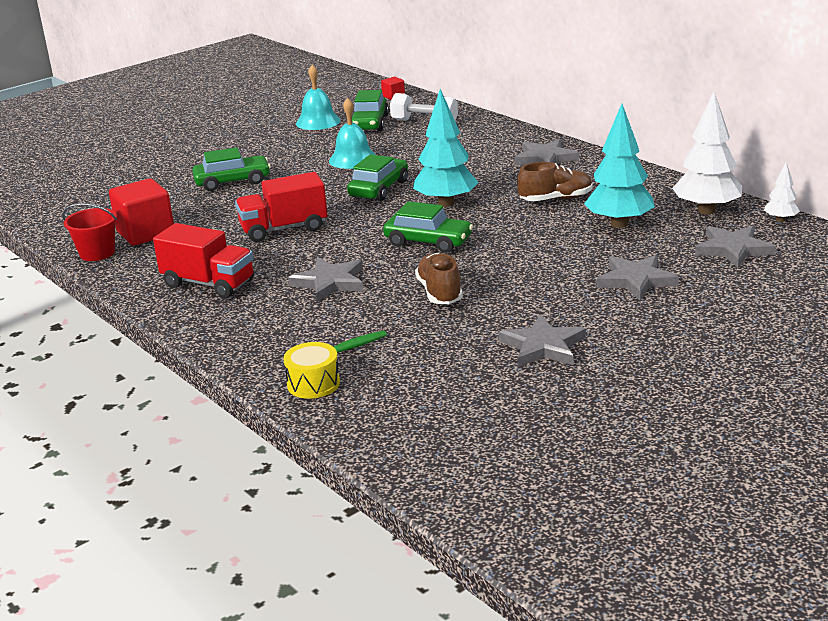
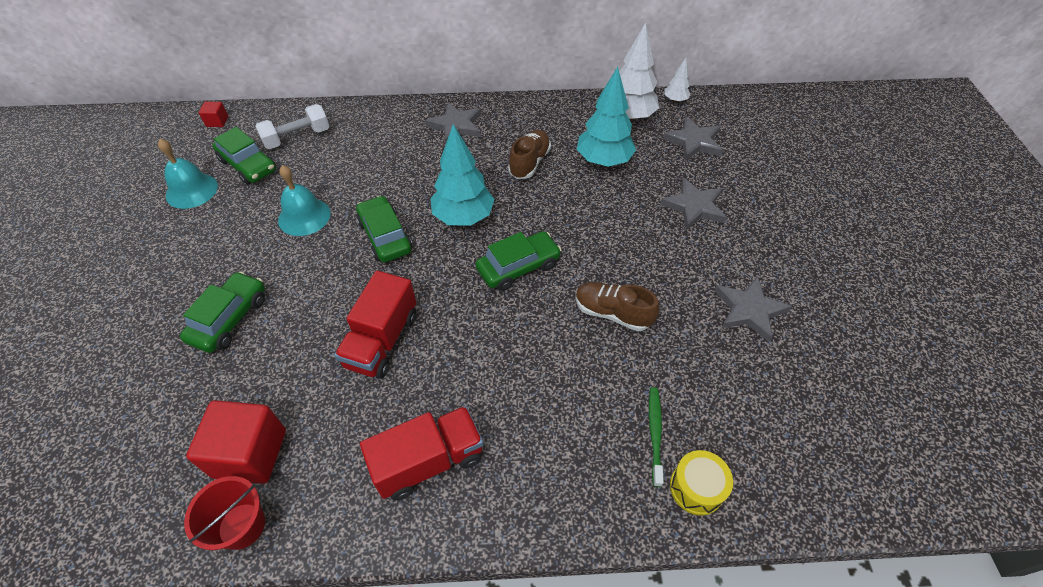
camera: 55 degrees left, 25 degrees up
(330, 282) = (523, 370): grey star -> none

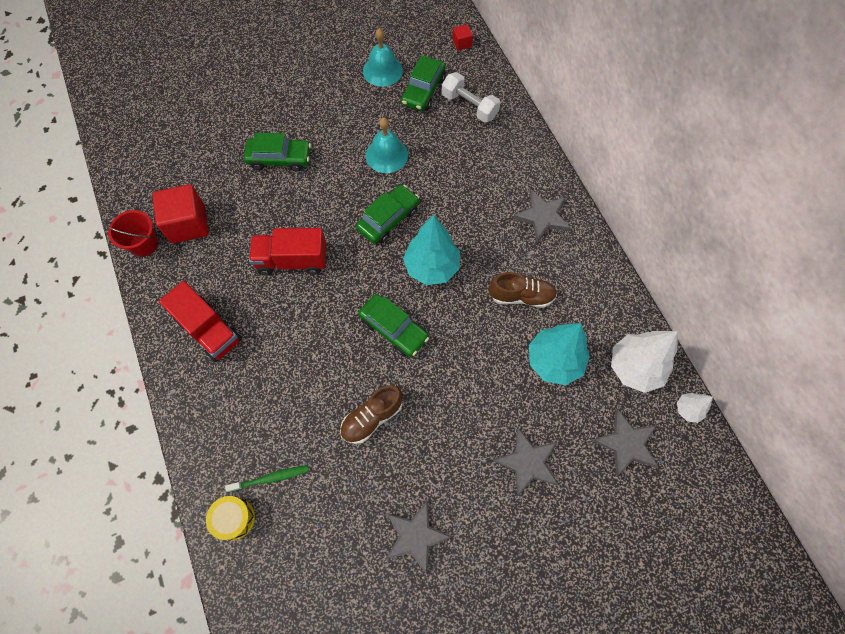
camera: 70 degrees right, 15 degrees up
(612, 313) = (372, 418): brown shoe -> brown shoe turned 135 degrees counterclockwise

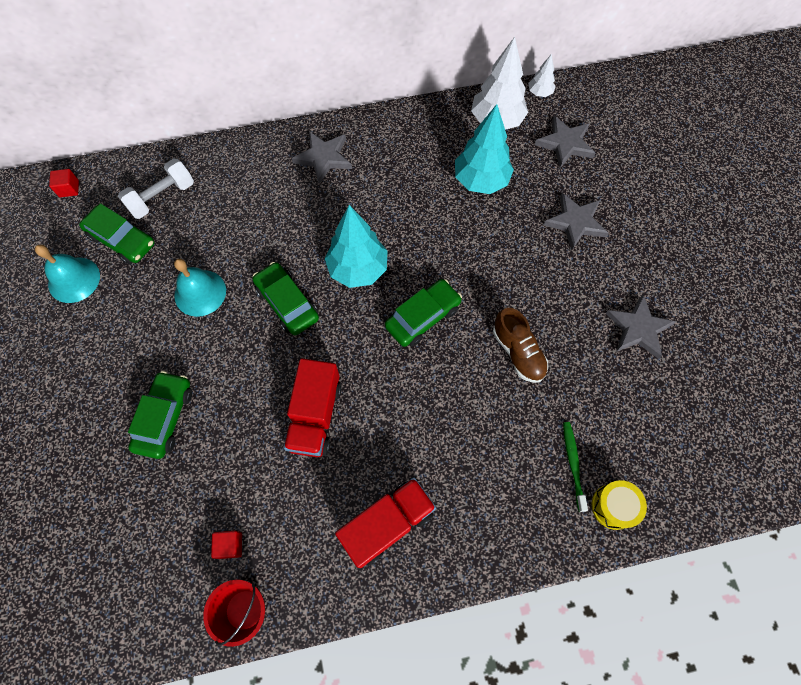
camera: 80 degrees left, 0 degrees up
(188, 224) = (230, 545): red cube -> red cube, size x0.46
(521, 296) = (408, 194): brown shoe -> none

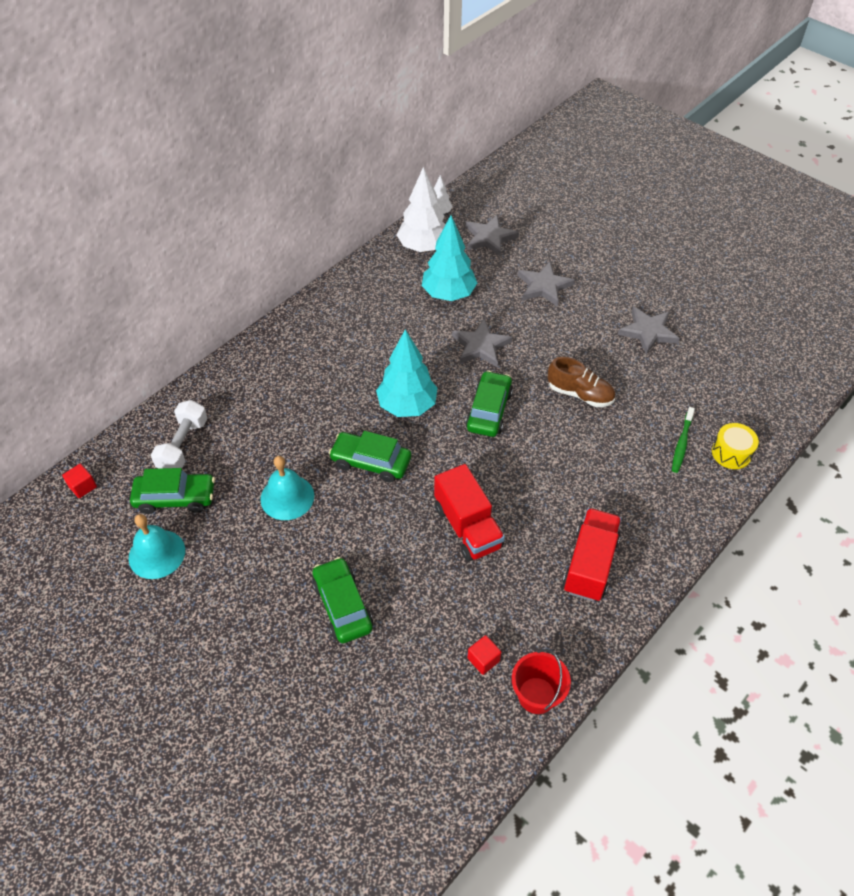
camera: 35 degrees left, 15 degrees down
(324, 158) = (305, 342): grey star -> grey star (481, 346)
(573, 464) = (682, 443): green toothbrush -> green toothbrush turned 120 degrees counterclockwise

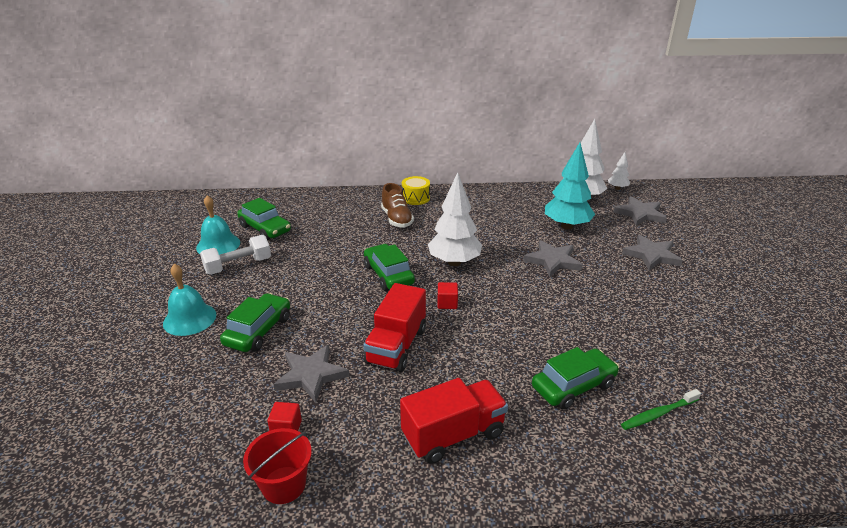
camera: 45 degrees right, 20 degrees down
(83, 486) = (236, 201): red cube -> red cube (447, 303)
(183, 445) = (304, 211): white dumbbell -> white dumbbell (238, 266)
(287, 497) = (316, 262): turquoise bell -> turquoise bell (189, 319)
(407, 406) = (454, 262): turquoise tree -> white tree
(489, 411) = (508, 295): green car -> green car (573, 386)
(580, 394) = (598, 327): brown shoe -> brown shoe (397, 219)
(648, 332) = (719, 325): grey star -> grey star (311, 375)
(731, 453) = (708, 455): yellow drum -> yellow drum (415, 198)

